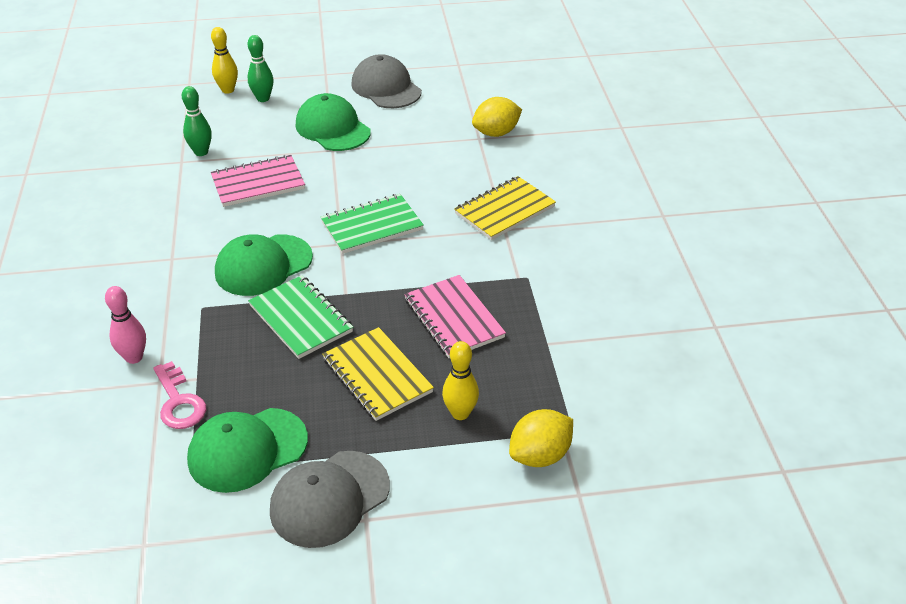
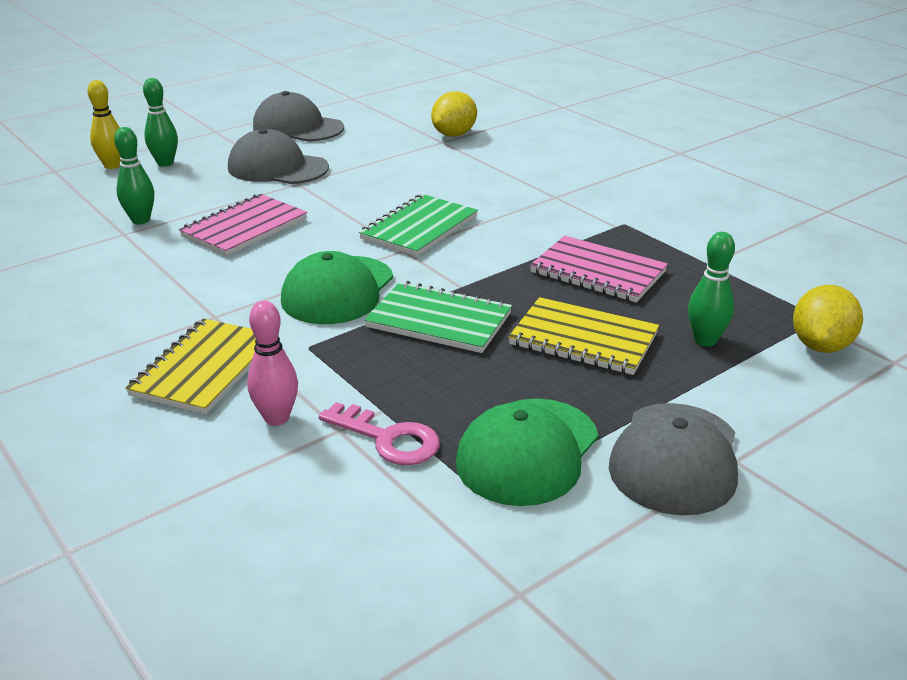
camera: 30 degrees left, 10 degrees down
(332, 128) = (277, 168): green cap -> grey cap
(460, 413) = (705, 340): yellow bowling pin -> green bowling pin
(504, 210) = (537, 184): yellow notebook -> yellow notebook (205, 369)

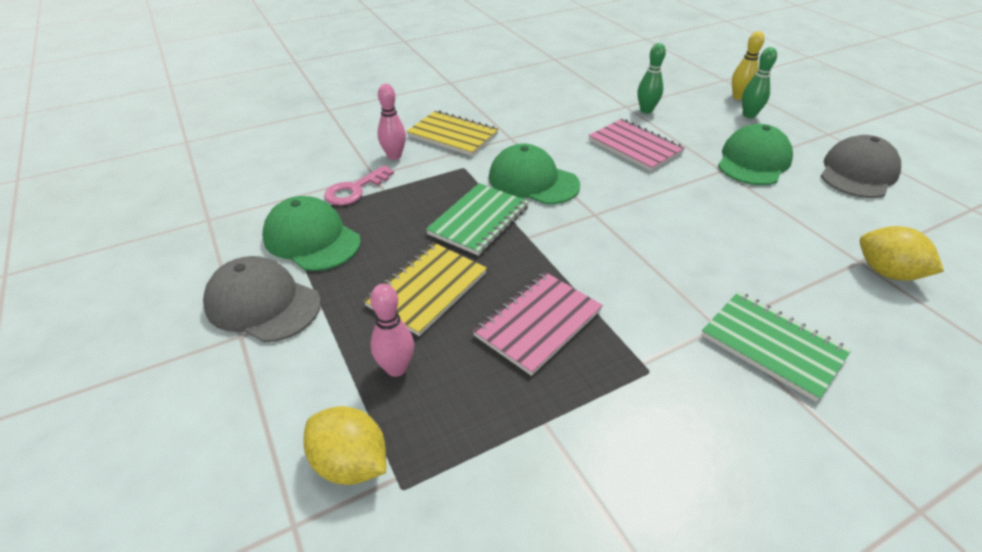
camera: 100 degrees right, 10 degrees up
(277, 168) = (753, 161): grey cap -> green cap
(419, 228) = (635, 225): green notebook -> green notebook (772, 346)
(705, 340) = (396, 368): green bowling pin -> pink bowling pin

